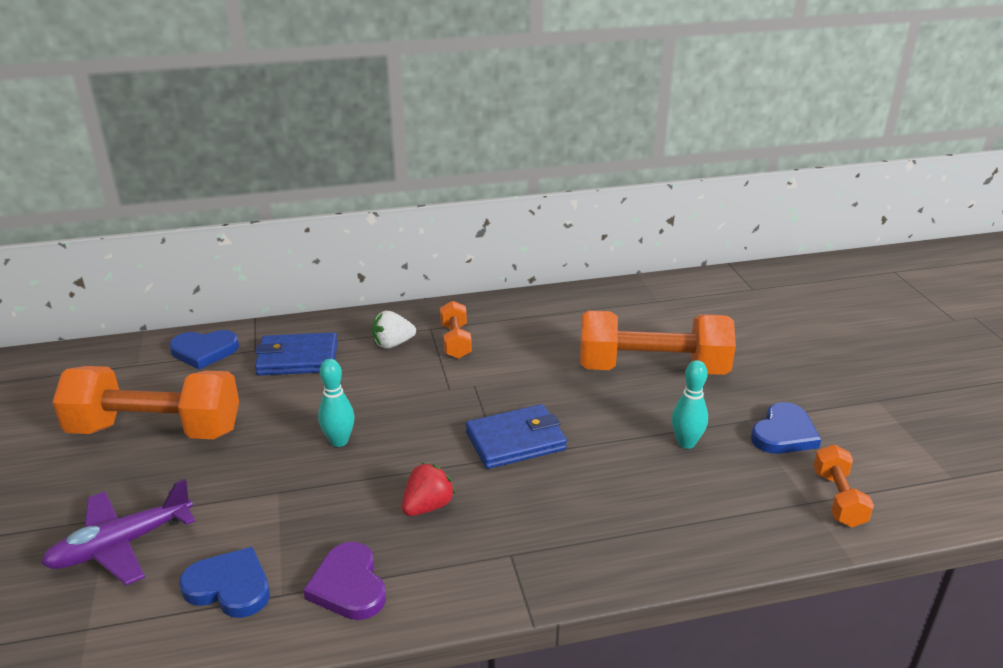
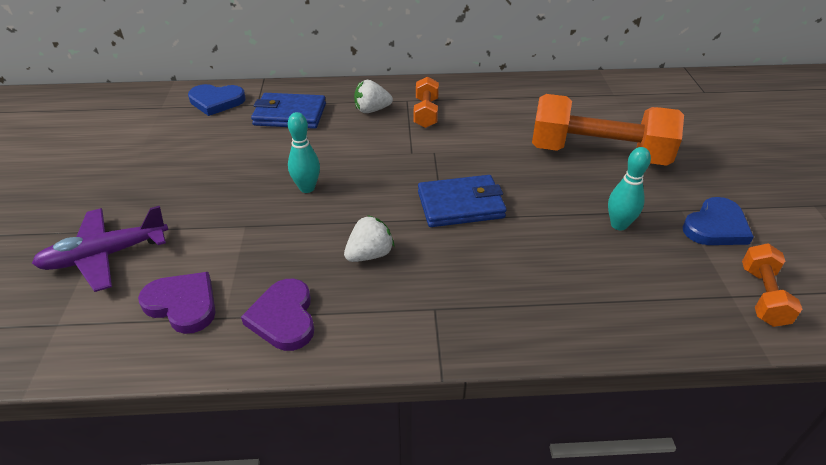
camera: 10 degrees right, 10 degrees up
(156, 430) = (160, 162): orange dumbbell -> none
(229, 587) = (183, 304): blue heart -> purple heart
(427, 506) = (369, 254): red strawberry -> white strawberry

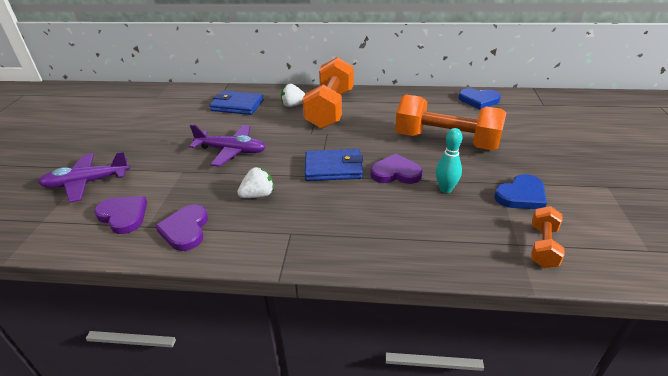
camera: 10 degrees right, 5 degrees down
(216, 101) = (192, 95): blue heart -> blue heart (479, 100)
(307, 188) = (231, 151): turquoise bowling pin -> purple plane
(426, 113) = (330, 109): orange dumbbell -> orange dumbbell, size x2.07
(546, 206) = (395, 173): none -> purple heart

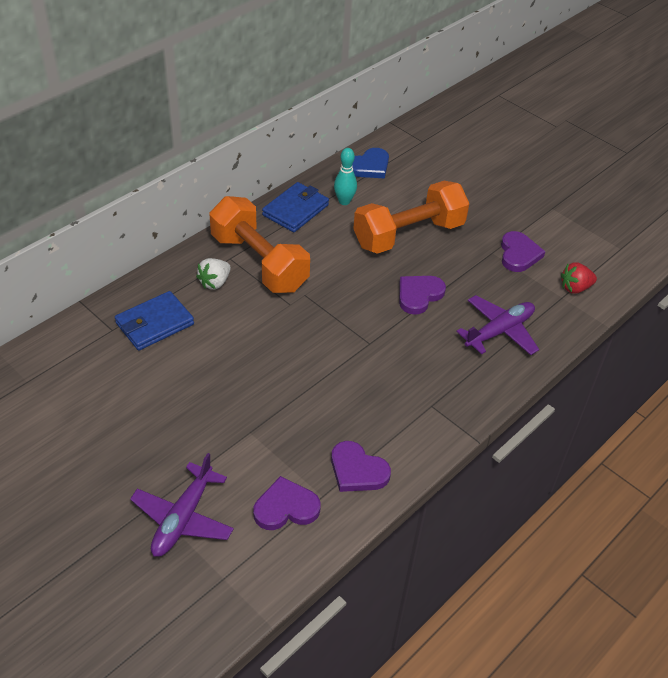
camera: 55 degrees left, 10 degrees up
(231, 151) = (254, 377): purple plane -> purple plane (499, 331)
(258, 195) = (356, 397): white strawberry -> none
(333, 168) = (369, 326): blue wallet -> blue wallet (295, 210)
(445, 189) = (470, 284): turquoise bowling pin -> turquoise bowling pin (344, 201)
(521, 195) = (518, 254): blue heart -> purple heart
(543, 246) = (575, 288): orange dumbbell -> red strawberry

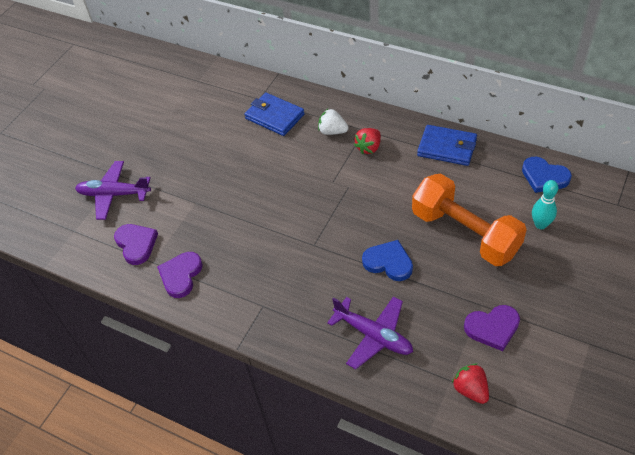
camera: 80 degrees right, 5 degrees up
(259, 263) = (369, 148): orange dumbbell -> red strawberry
(344, 201) = (480, 175): turquoise bowling pin -> turquoise bowling pin (540, 224)
(419, 295) = (388, 262): purple heart -> blue heart

